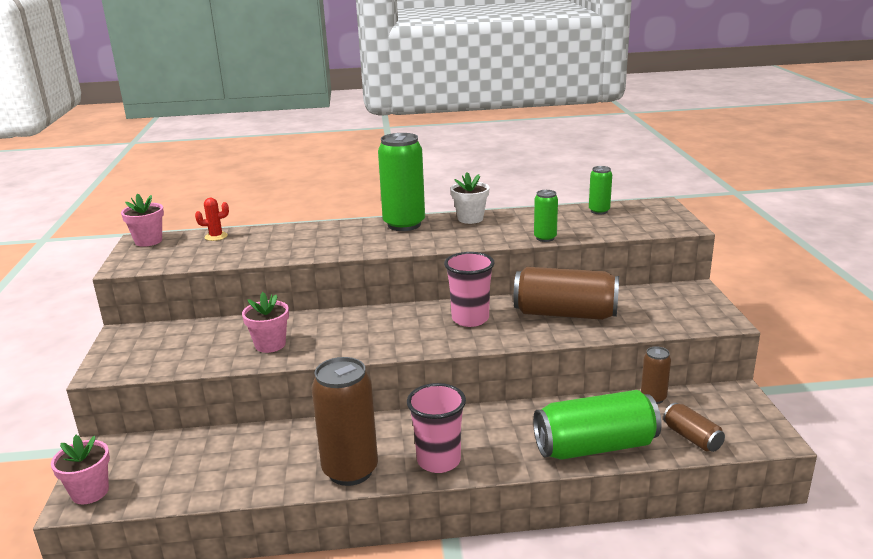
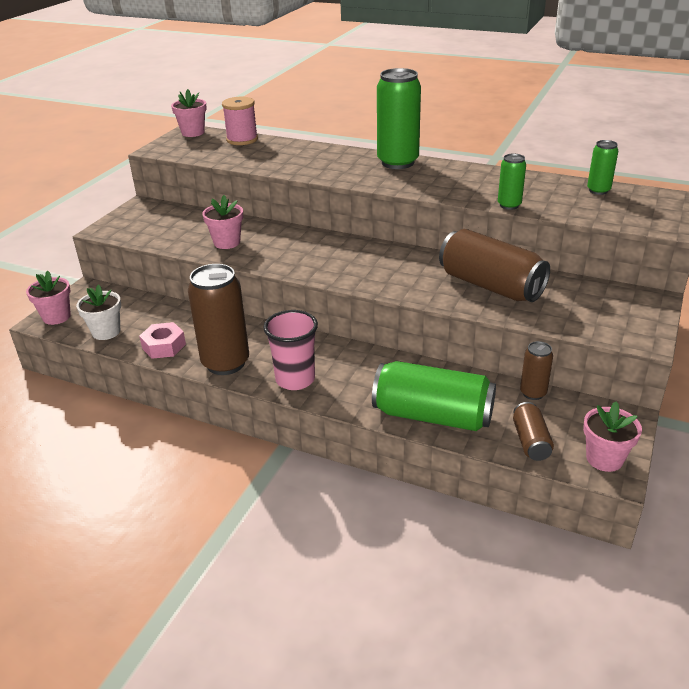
camera: 30 degrees right, 10 degrees up
(216, 236) = (242, 139): red cactus -> pink spool
(262, 478) = (164, 346): none -> pink nut
(470, 219) = (462, 170): white flower pot -> white flower pot (106, 332)
(470, 319) = (400, 266): pink cup -> none
(756, 430) = (604, 459): none -> pink flower pot

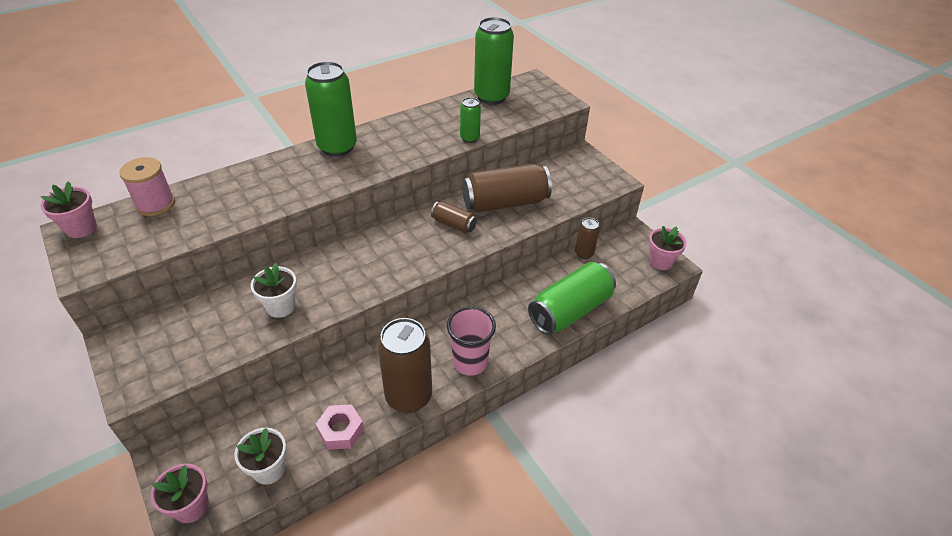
camera: 60 degrees left, 10 degrees up
(227, 242) = (280, 306): pink flower pot -> white flower pot
(530, 441) = (626, 281): brown can -> brown can (454, 224)
(598, 190) = (491, 97): green can -> green can, size x1.97

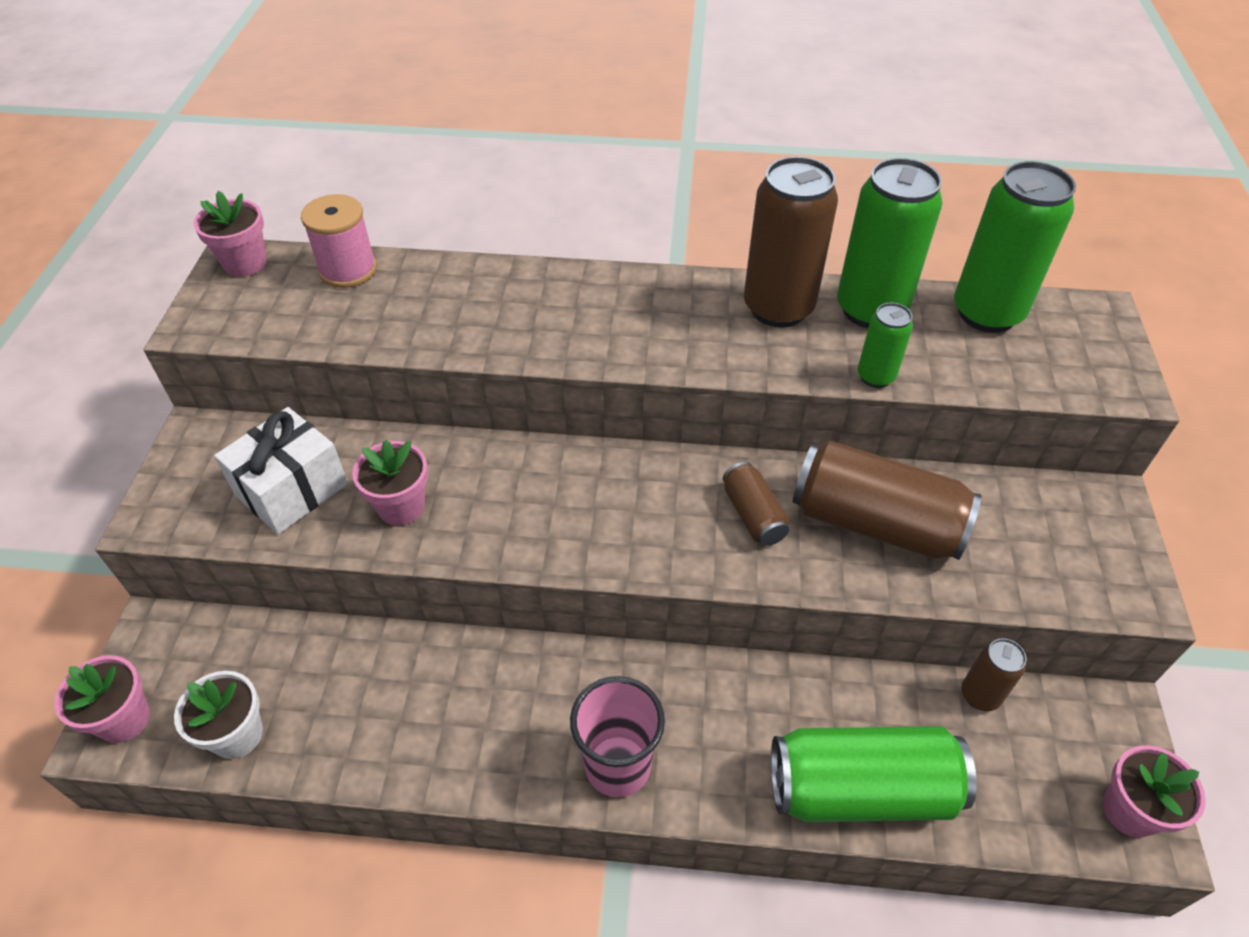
camera: 40 degrees right, 5 degrees up
(208, 331) = (292, 489): none -> white gift
(280, 306) = (401, 506): white flower pot -> pink flower pot
(337, 147) = (649, 292): green can -> green can (870, 310)
(341, 431) = (359, 744): pink nut -> none
(408, 396) = (486, 758): brown can -> brown can (778, 308)

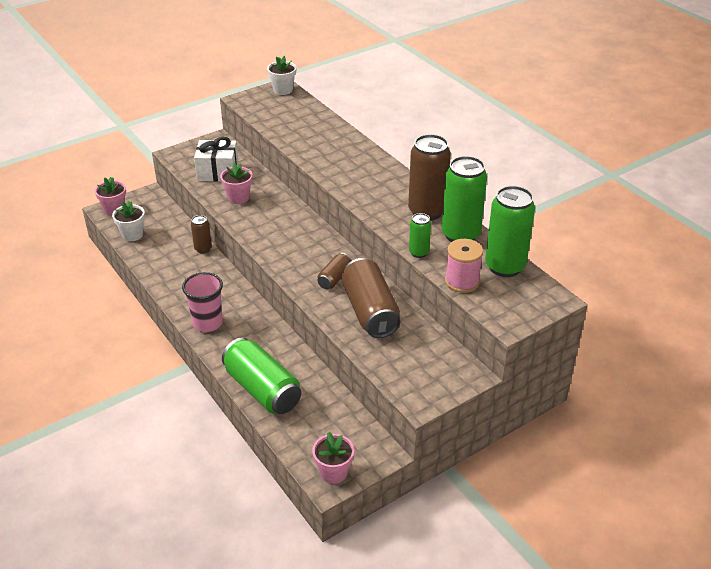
camera: 50 degrees right, 10 degrees down
(245, 263) = (283, 90): pink flower pot -> white flower pot
(348, 270) = (308, 110): pink spool -> pink spool (462, 282)
(980, 695) = (344, 405): brown can -> brown can (203, 249)

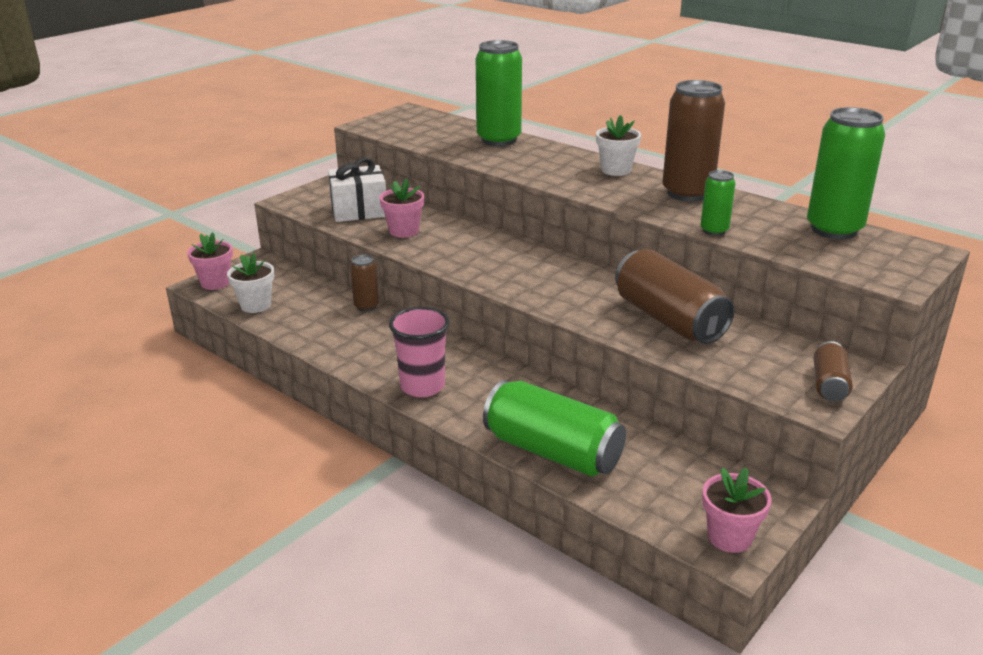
camera: 15 degrees left, 10 degrees down
(283, 90) = (412, 112): white flower pot -> white flower pot (616, 170)
(334, 278) = (593, 292): brown can -> brown can (829, 384)
(460, 235) = (750, 208): green can -> green can (499, 140)
(462, 282) = (796, 250): pink spool -> none

